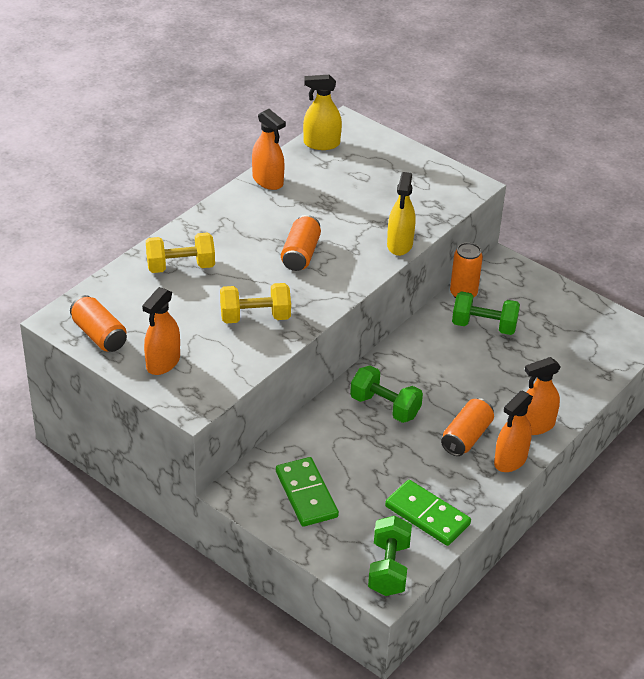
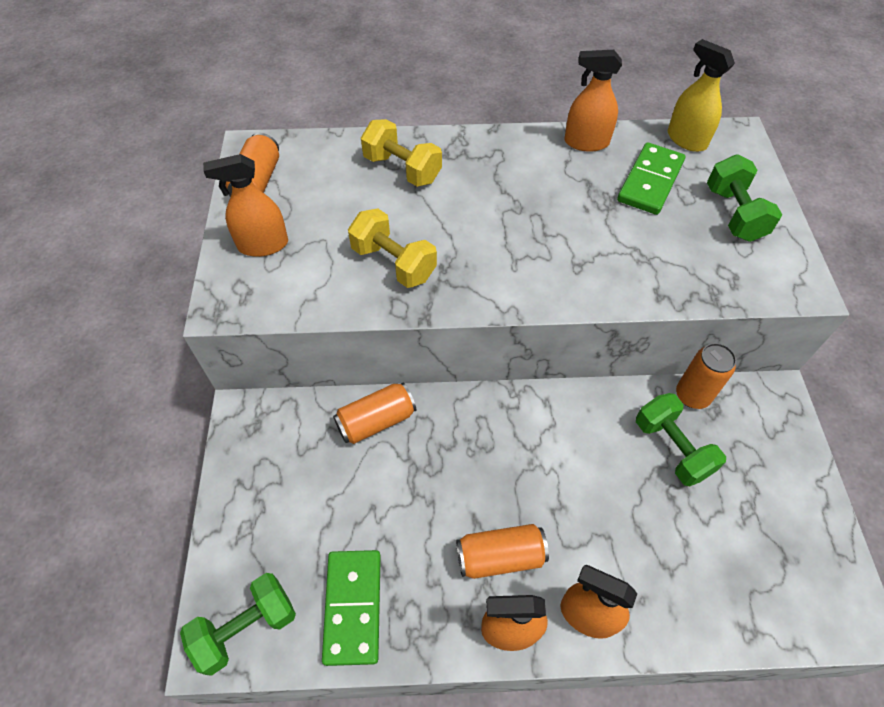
camera: 50 degrees right, 15 degrees up
(268, 181) = (586, 142): orange spray bottle -> orange spray bottle turned 90 degrees clockwise
(300, 254) = (520, 232): orange can -> orange can (376, 421)
(306, 494) = (288, 473): green domino -> green domino (650, 181)
(385, 407) = (466, 449): green dumbbell -> green dumbbell (734, 214)
(400, 244) = (632, 294): yellow spray bottle -> none

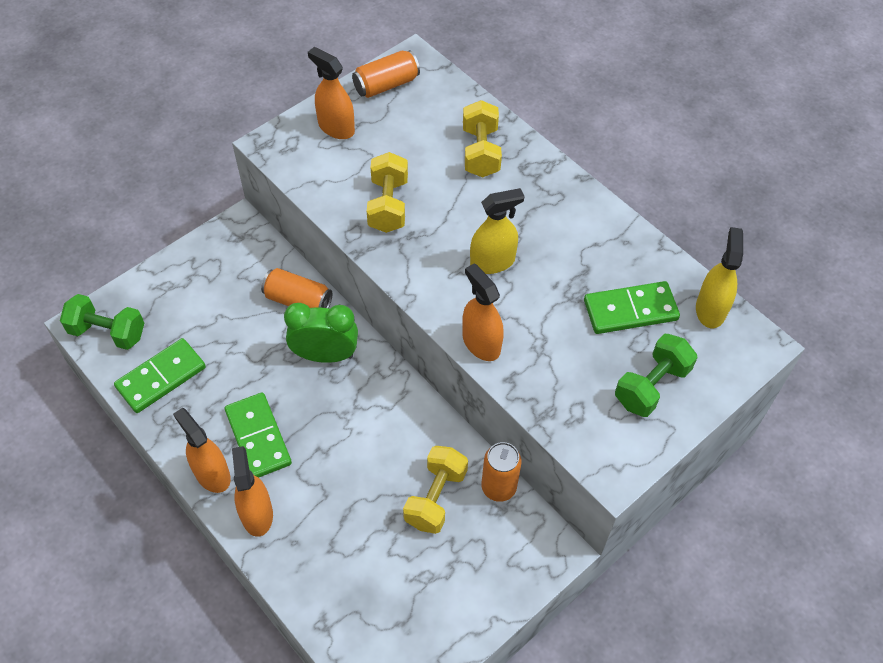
camera: 50 degrees right, 0 degrees up
(456, 438) = (325, 355): none -> green clock
(500, 557) = (258, 437): orange can -> green domino
(526, 232) = (492, 262): none -> yellow spray bottle
(586, 142) = (631, 244): orange spray bottle -> orange spray bottle (481, 343)
(672, 448) = (435, 498): green dumbbell -> yellow dumbbell

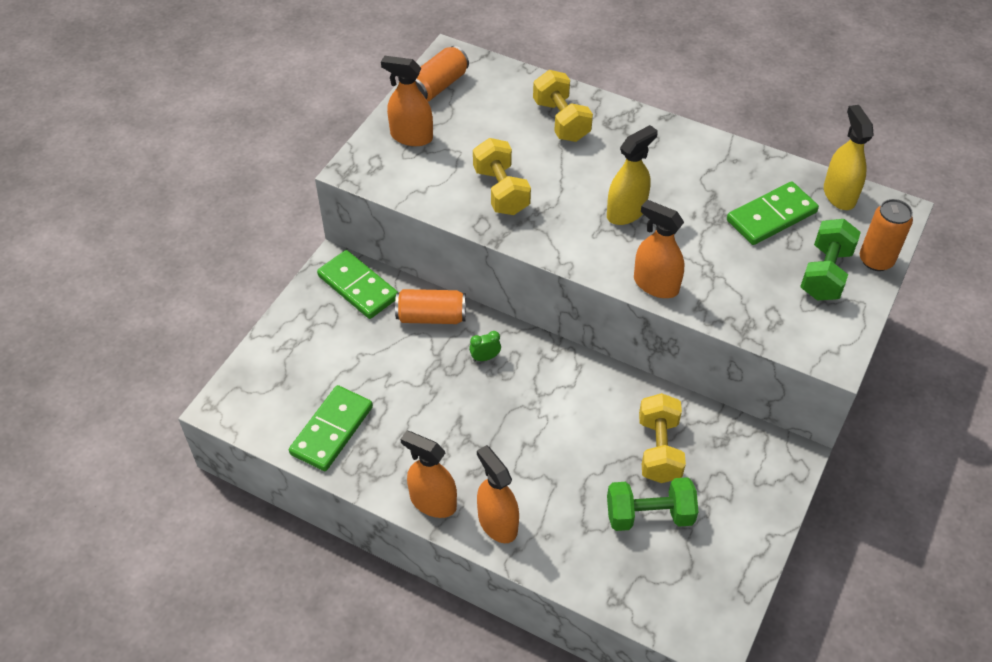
camera: 20 degrees left, 5 degrees down
(107, 332) = (252, 406): green dumbbell -> green dumbbell (649, 515)
(258, 437) = (460, 453): green domino -> green domino (358, 287)
(325, 355) = (485, 357): green clock -> green clock, size x0.43
(498, 487) = (711, 421): orange can -> orange can (876, 260)

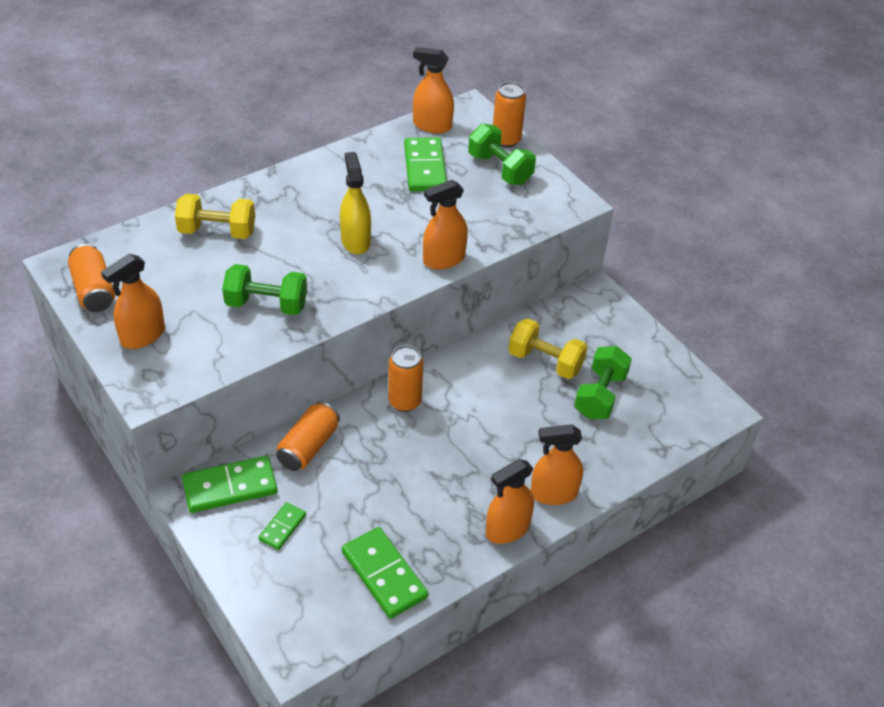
camera: 65 degrees left, 5 degrees down
(339, 339) = (282, 527): none -> green domino
(485, 357) = (381, 428): green clock -> none
(501, 191) = (266, 304): yellow dumbbell -> green dumbbell
(527, 360) = (405, 401): none -> orange can
(839, 195) = (432, 125): yellow spray bottle -> orange spray bottle

